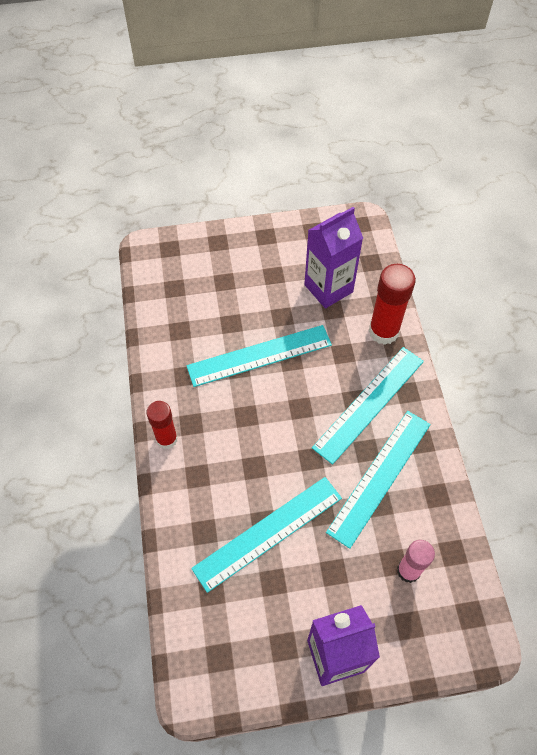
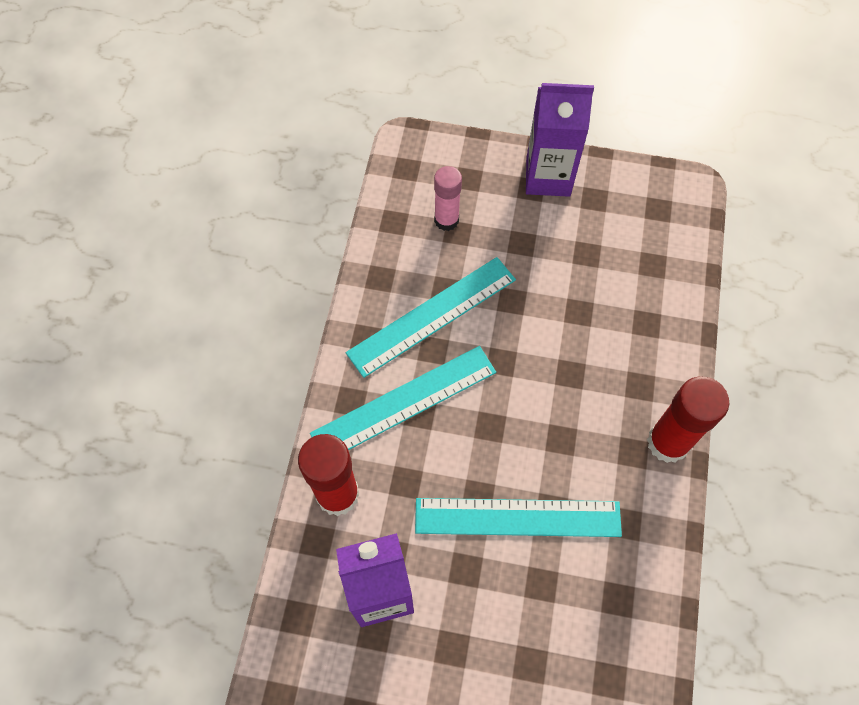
camera: 160 degrees left, 5 degrees up
(167, 439) = (668, 442): red glue stick -> red glue stick, size x1.52
(268, 533) = (577, 299): turquoise ruler -> none

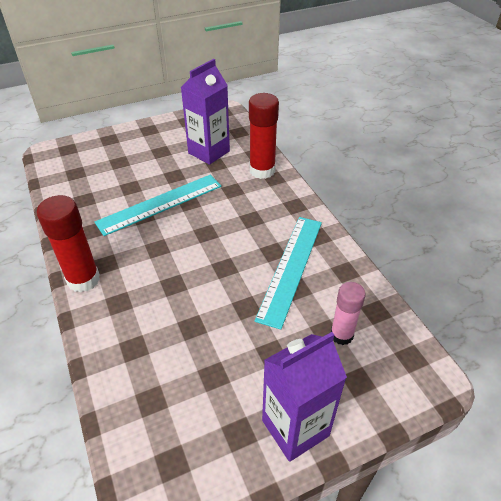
camera: 145 degrees right, 20 degrees down
(404, 403) = (264, 218): turquoise ruler -> none

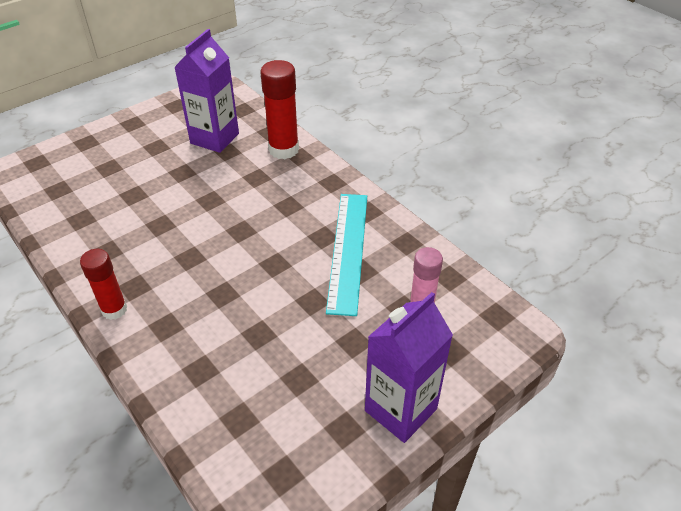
camera: 15 degrees left, 0 degrees up
(83, 279) = (114, 309): red glue stick -> red glue stick, size x0.66
(160, 204) = (177, 208): turquoise ruler -> none

